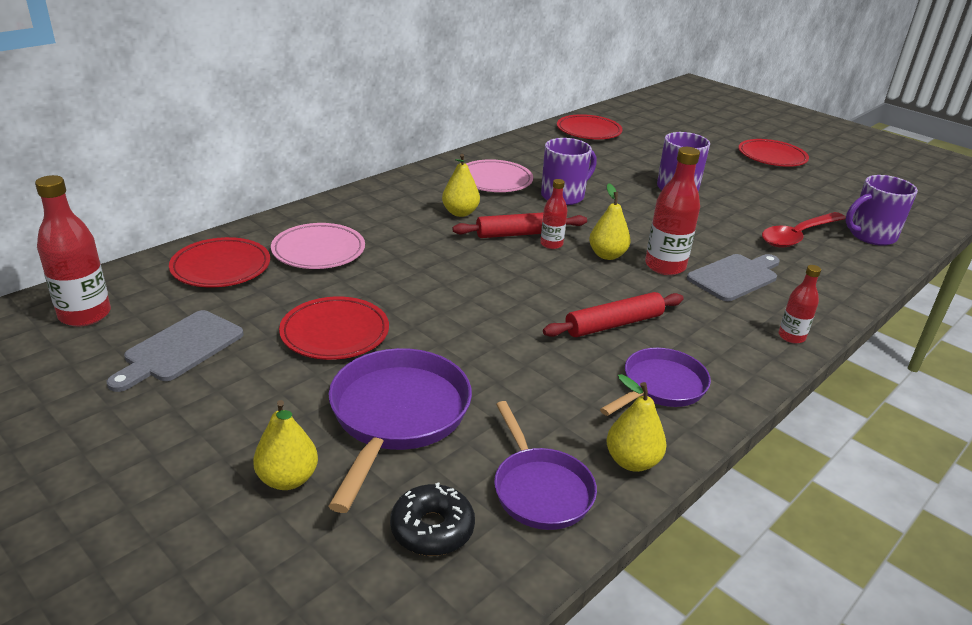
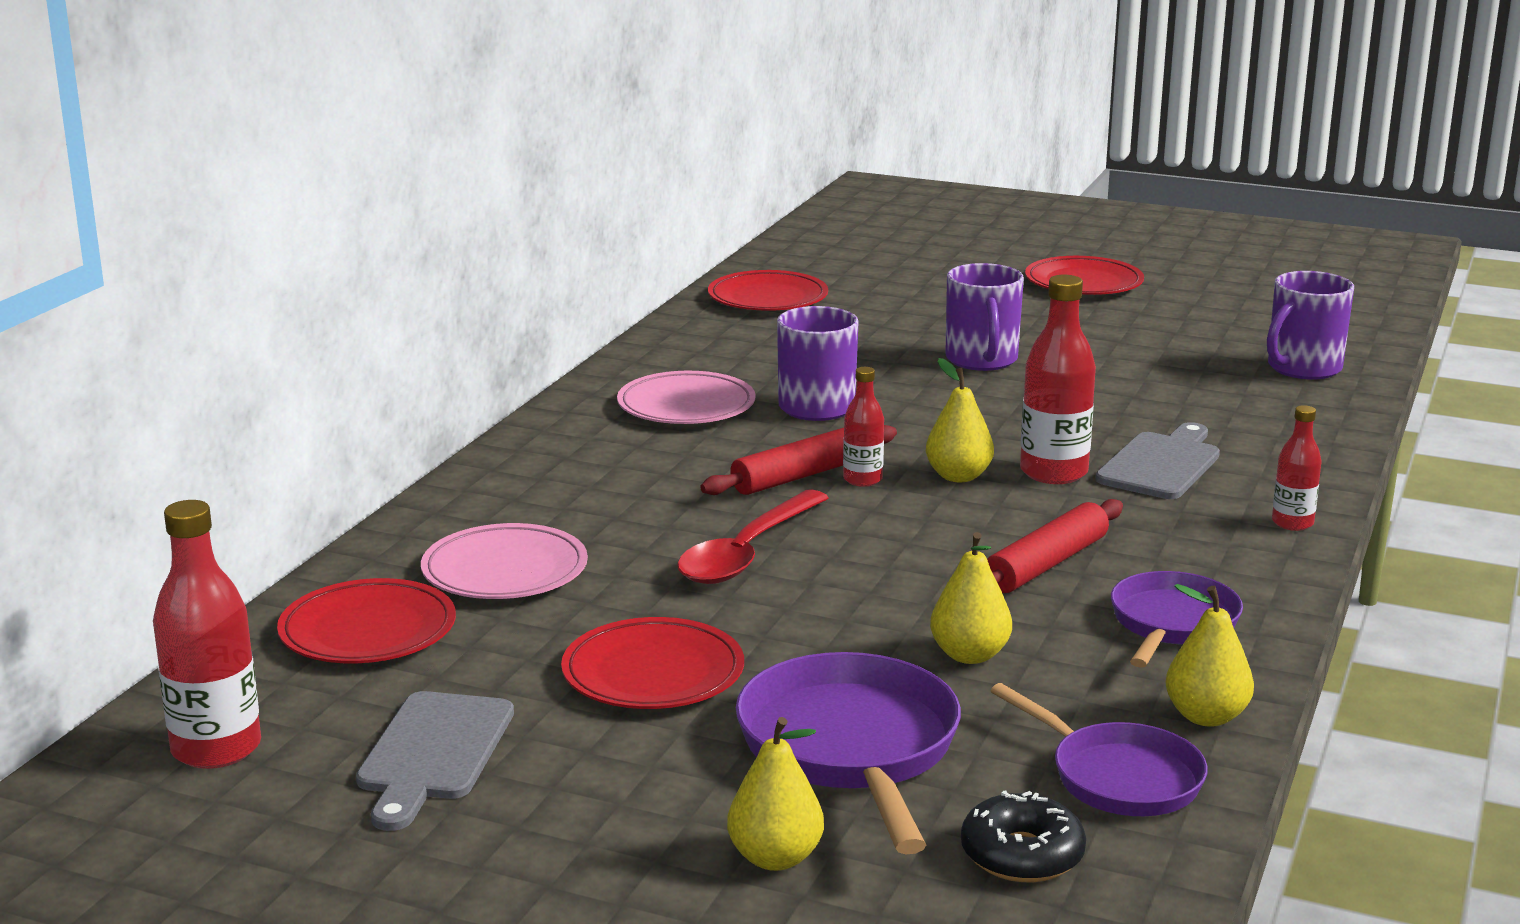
camera: 20 degrees left, 10 degrees down
(460, 213) = (678, 466): yellow pear -> yellow pear (969, 655)
(798, 236) = (1205, 390): red spoon -> red spoon (747, 552)

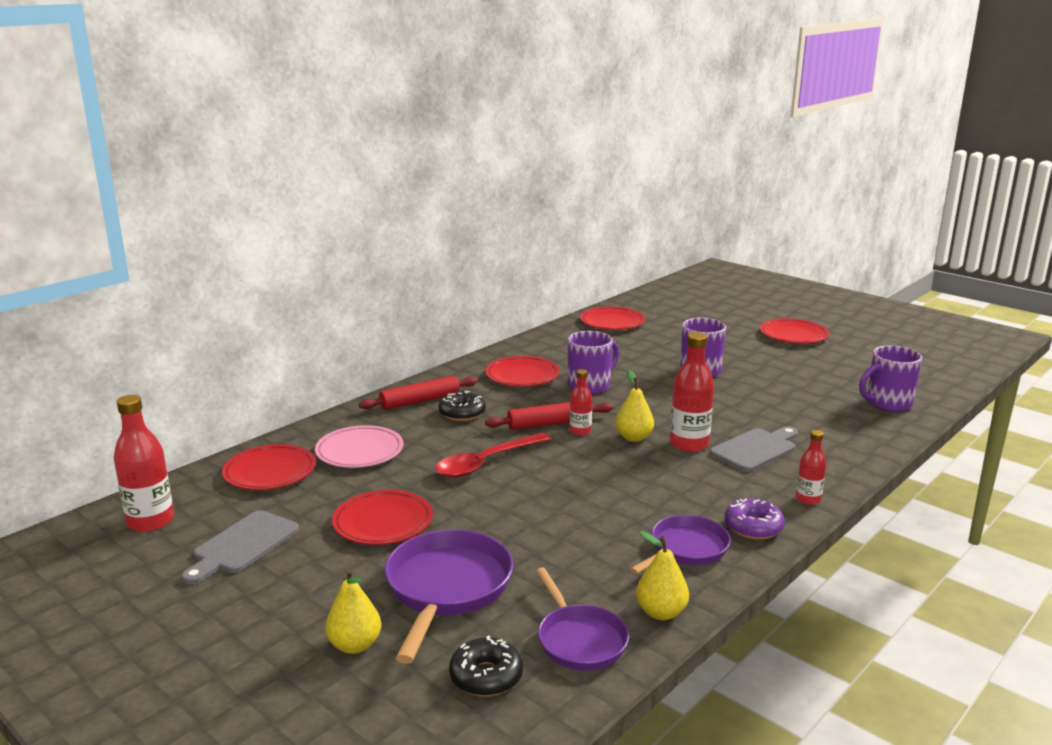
camera: 20 degrees right, 0 degrees up
(634, 482) = (462, 413): none -> black donut
(686, 406) = (522, 375): pink plate -> red plate
(969, 655) = (555, 545): yellow pear -> none
(1046, 564) = (642, 499): red rolling pin -> red rolling pin (420, 401)
(1245, 576) = (753, 527): none -> purple donut

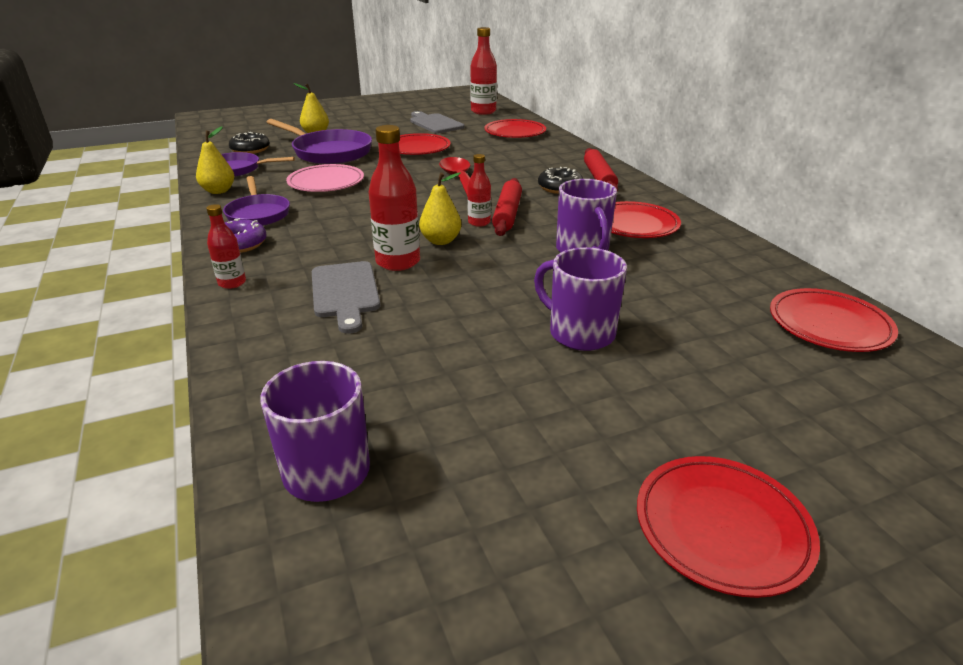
camera: 115 degrees right, 10 degrees up
(359, 451) = (521, 153): pink plate -> pink plate (326, 182)

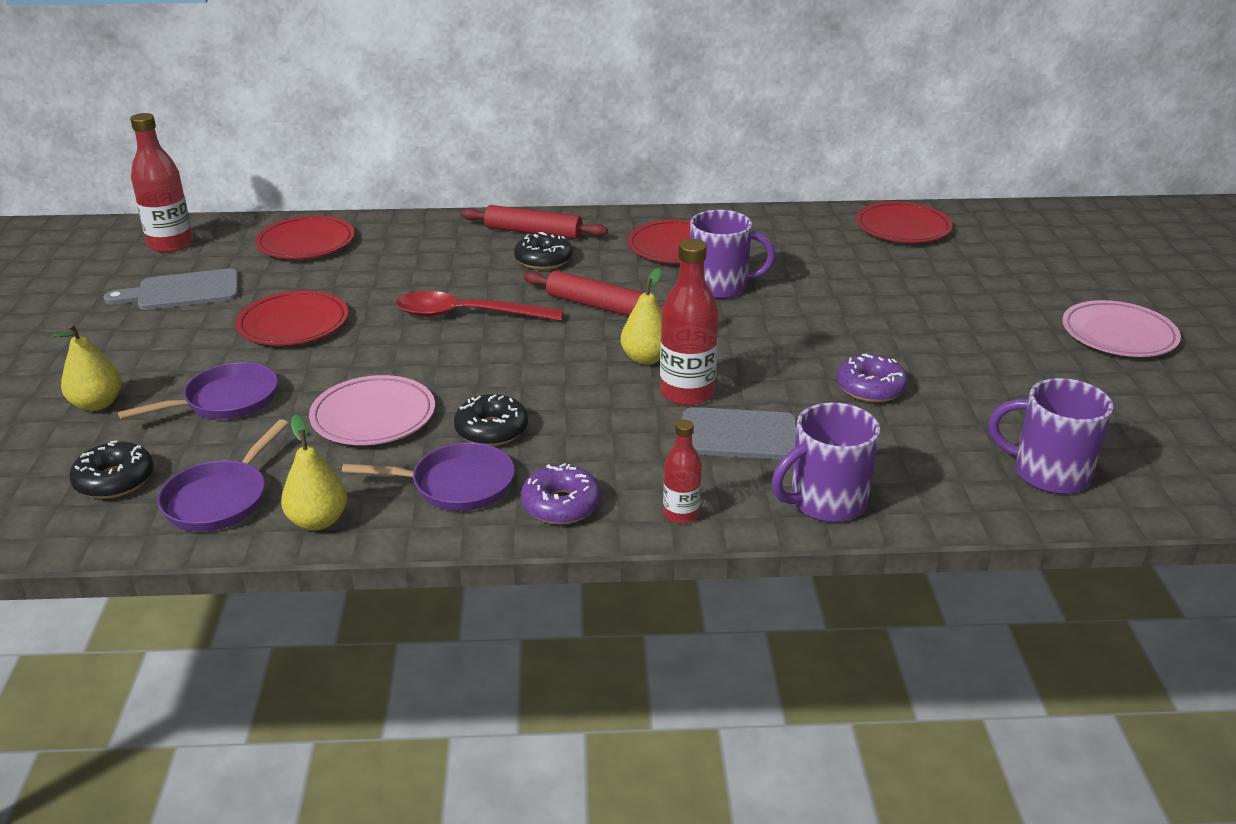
camera: 70 degrees left, 0 degrees up
(322, 212) = (491, 430): none -> black donut
(329, 152) = (226, 401): purple pan -> purple pan, size x0.65
(451, 340) = (870, 388): none -> purple donut
(479, 222) = (610, 327): red bottle -> none
(579, 333) = (879, 325): purple mug -> purple mug (825, 502)
(722, 527) = (1118, 335): red plate -> pink plate

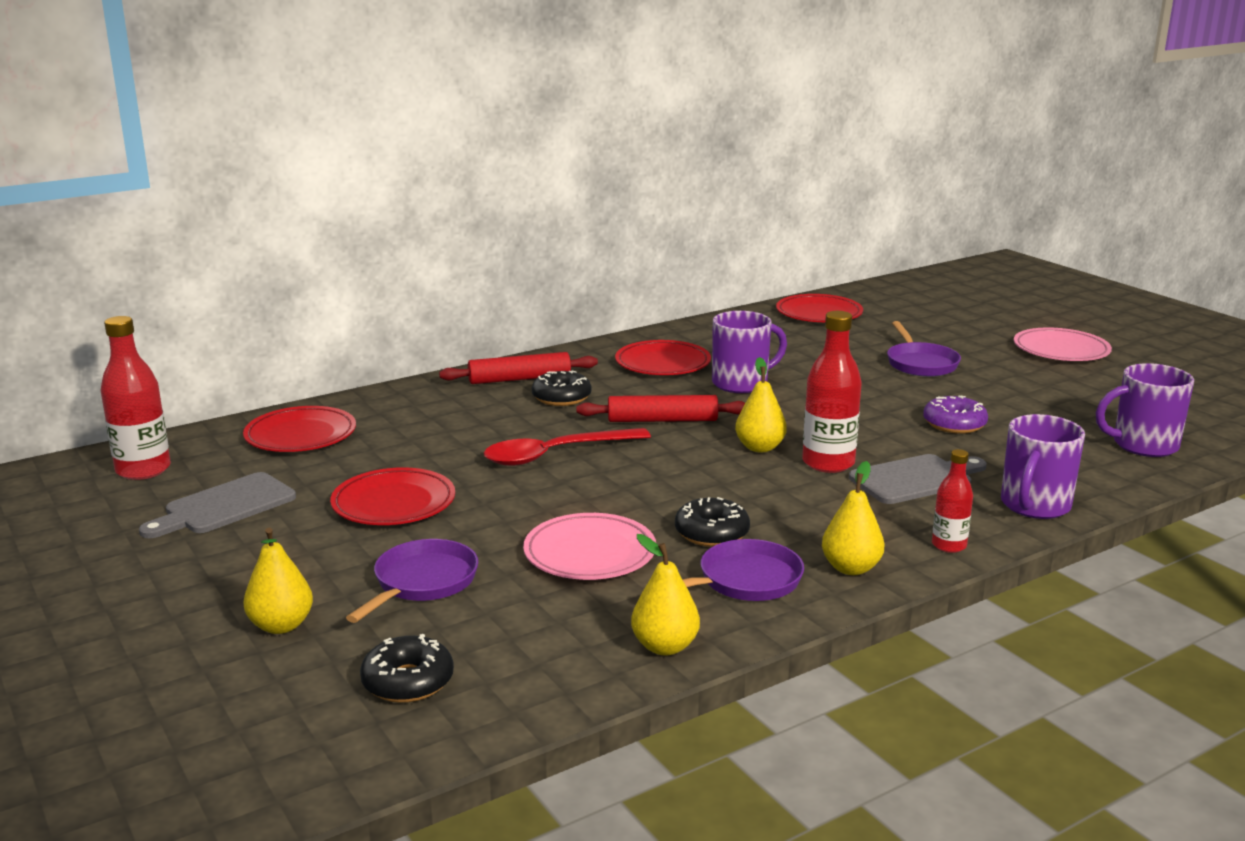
camera: 30 degrees left, 10 degrees down
(220, 499) = (543, 661): purple pan -> purple pan (920, 363)
(561, 505) = (851, 568): purple donut -> yellow pear

